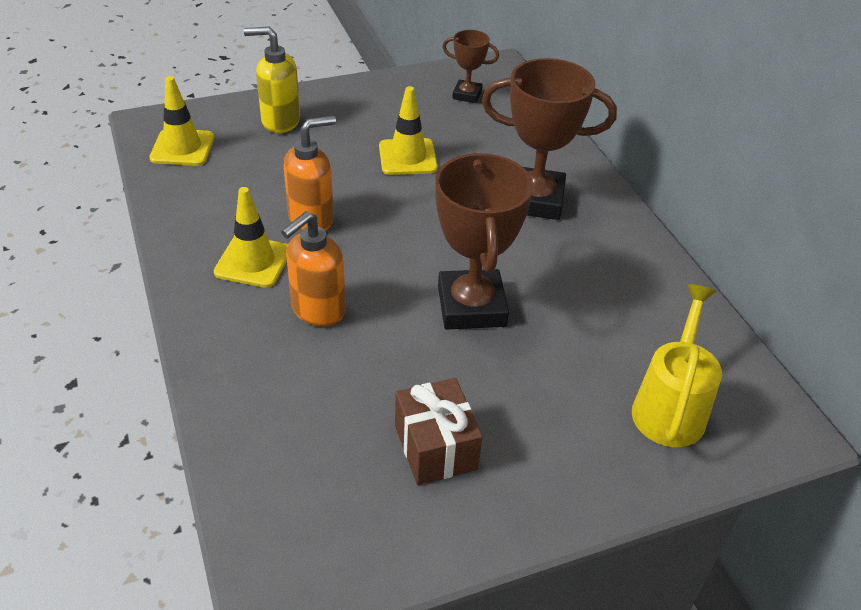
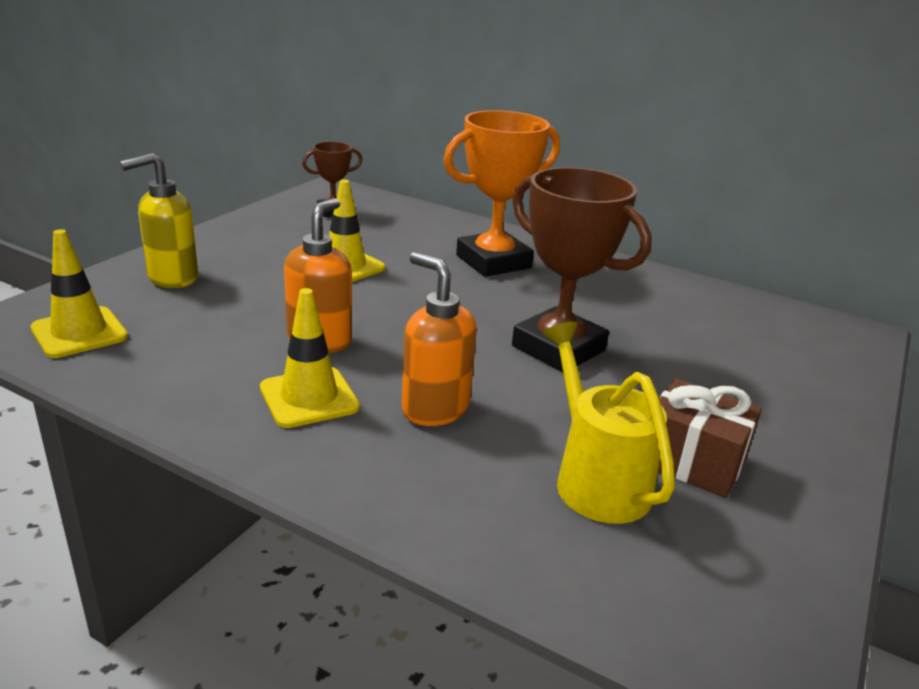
camera: 40 degrees left, 15 degrees down
(317, 310) = (434, 409): orange soap dispenser -> orange soap dispenser turned 135 degrees clockwise
(534, 200) = (493, 261): brown trophy -> orange trophy
(670, 406) = (782, 350): yellow watering can -> yellow watering can (595, 479)

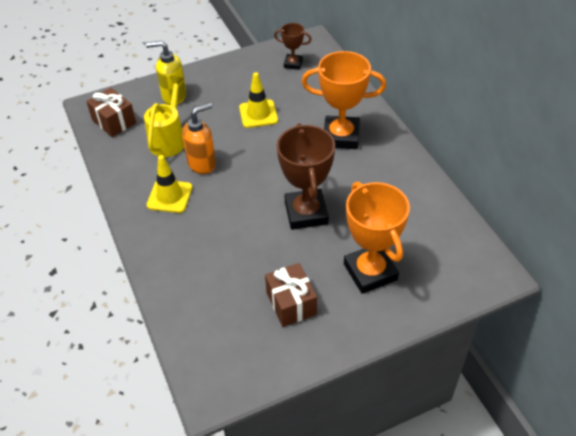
camera: 40 degrees right, 20 degrees up
(79, 333) = (114, 121): yellow traffic cone -> brown gift
(434, 409) = (213, 224): orange soap dispenser -> none
(595, 479) = (239, 290): yellow watering can -> yellow watering can (169, 139)
(732, 382) = (370, 272): none -> orange trophy

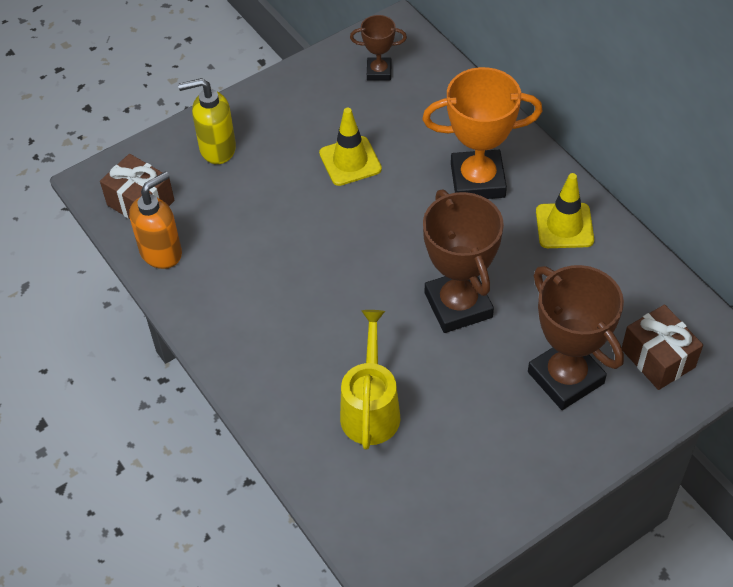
camera: 10 degrees left, 5 degrees up
(169, 139) = (231, 219): yellow watering can -> yellow watering can (370, 408)
(170, 196) = (259, 309): yellow traffic cone -> yellow traffic cone (564, 226)
(202, 163) = (291, 251): orange soap dispenser -> orange soap dispenser (161, 252)
(291, 303) = (471, 439): brown gift -> brown gift (658, 358)
(370, 272) = (565, 378): orange trophy -> brown trophy

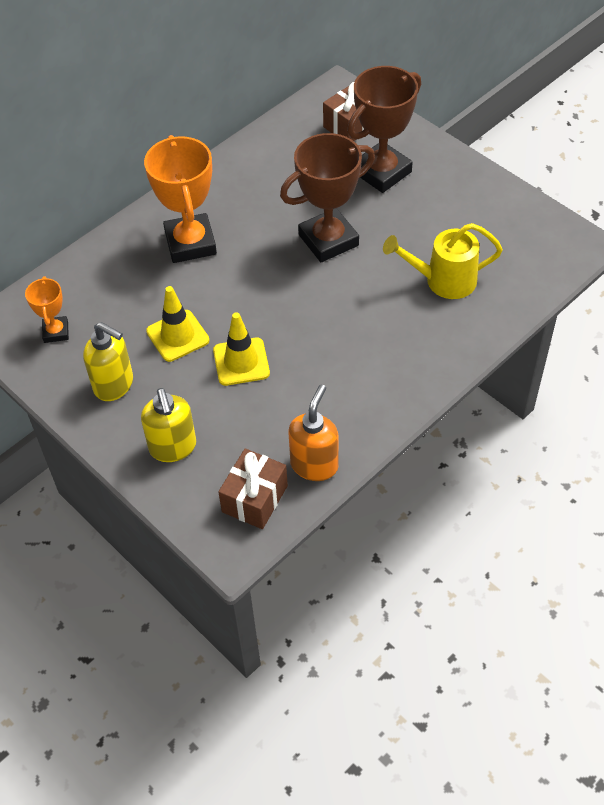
camera: 100 degrees left, 0 degrees up
(161, 252) = (314, 465): orange soap dispenser -> orange soap dispenser turned 75 degrees clockwise
(302, 111) = (114, 385): none -> yellow soap dispenser
(379, 72) = (56, 332): brown trophy -> orange trophy
(564, 226) = (233, 184): yellow traffic cone -> yellow traffic cone (241, 362)

